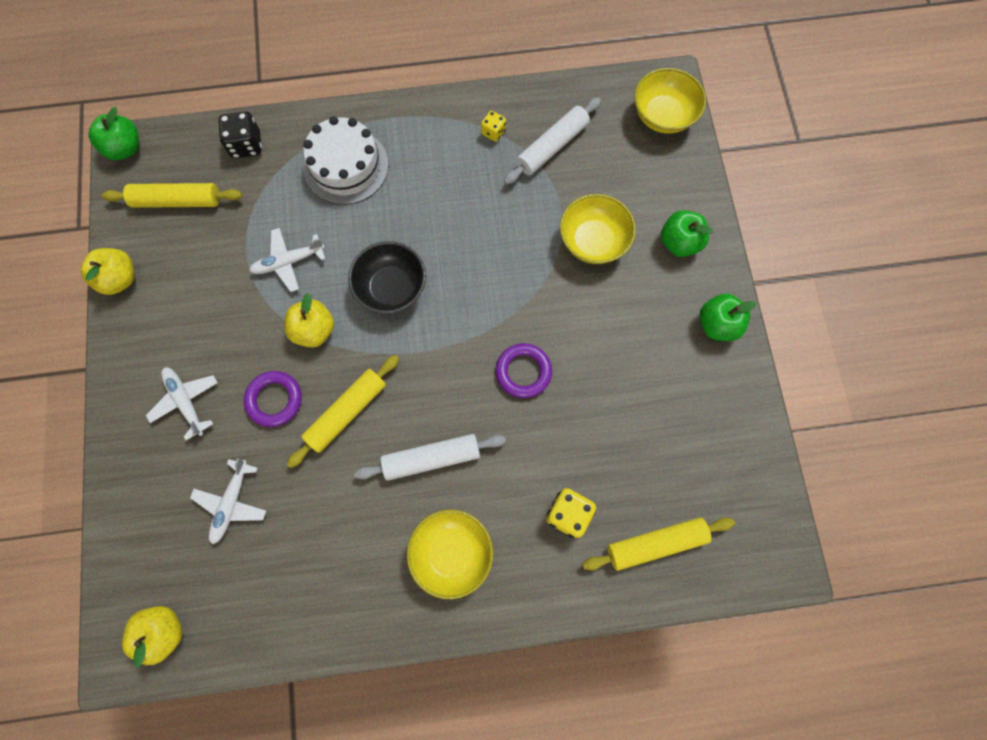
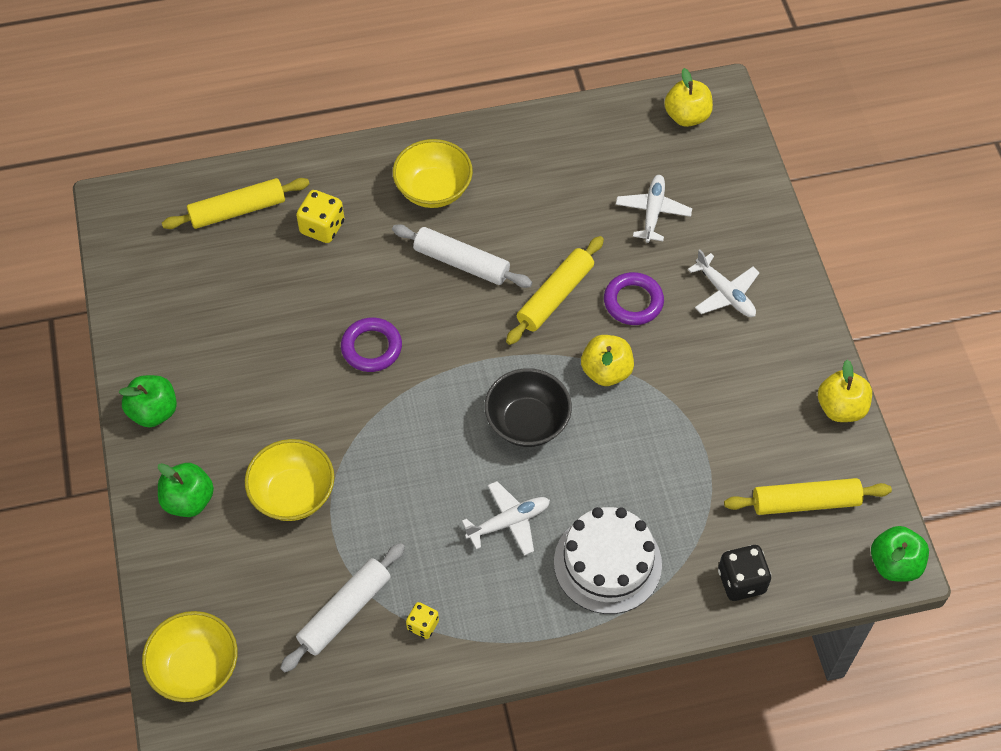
camera: 175 degrees right, 15 degrees down
(288, 262) = (652, 441): white plane -> white plane (509, 522)
(431, 458) = (461, 262): white rolling pin -> white rolling pin turned 45 degrees clockwise

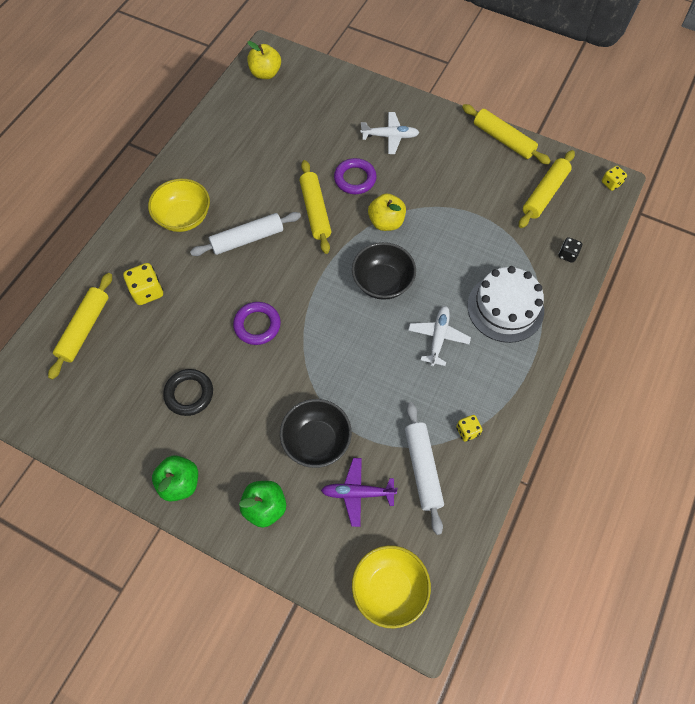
camera: 50 degrees left, 5 degrees up
(247, 348) = (189, 394): none -> black ring
(269, 570) = (357, 493): none -> purple plane
(293, 494) = (316, 441): yellow bowl -> black bowl
(653, 212) = (308, 130): white plane -> none
(741, 581) = (567, 255): black dice -> black dice, size x0.61
(840, 408) = (503, 139): yellow apple -> yellow rolling pin
(894, 564) = (611, 183): green apple -> yellow dice

